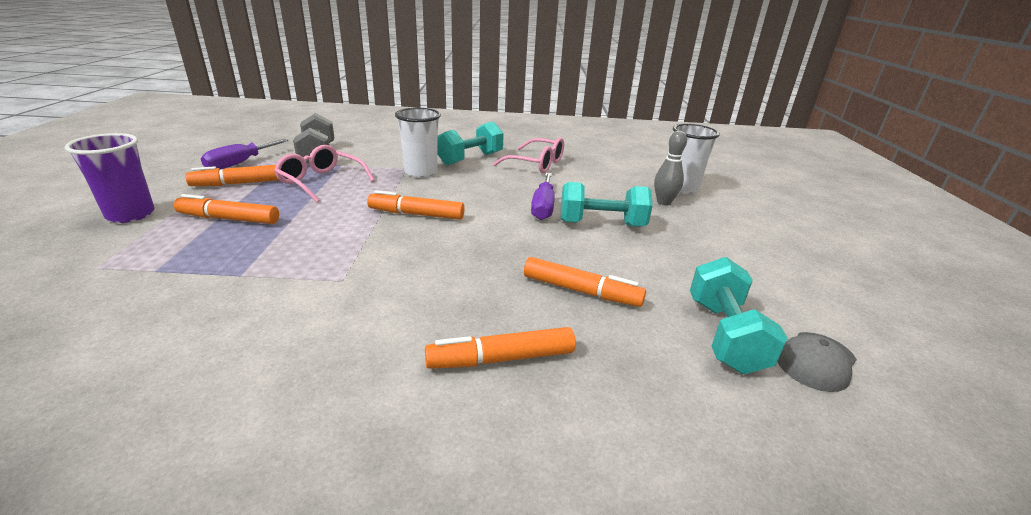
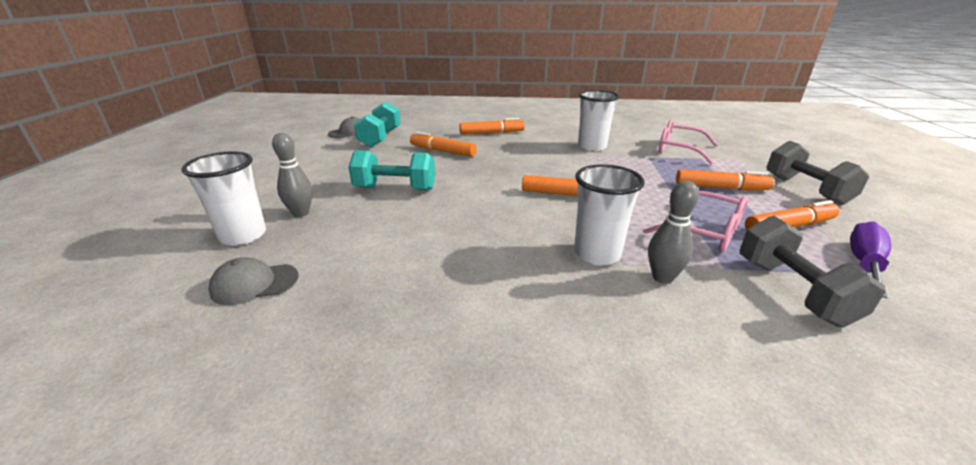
camera: 175 degrees left, 0 degrees up
(131, 215) = (806, 189): purple cup -> grey dumbbell
(312, 302) = (592, 147): none -> white cup
(388, 162) = (662, 277): none -> grey bowling pin
(470, 159) = (533, 292): turquoise dumbbell -> none
(537, 164) = (419, 282): pink glasses -> pink glasses (678, 149)
(543, 207) = (442, 204): purple screwdriver -> none
(631, 166) = (254, 284): none -> grey cap

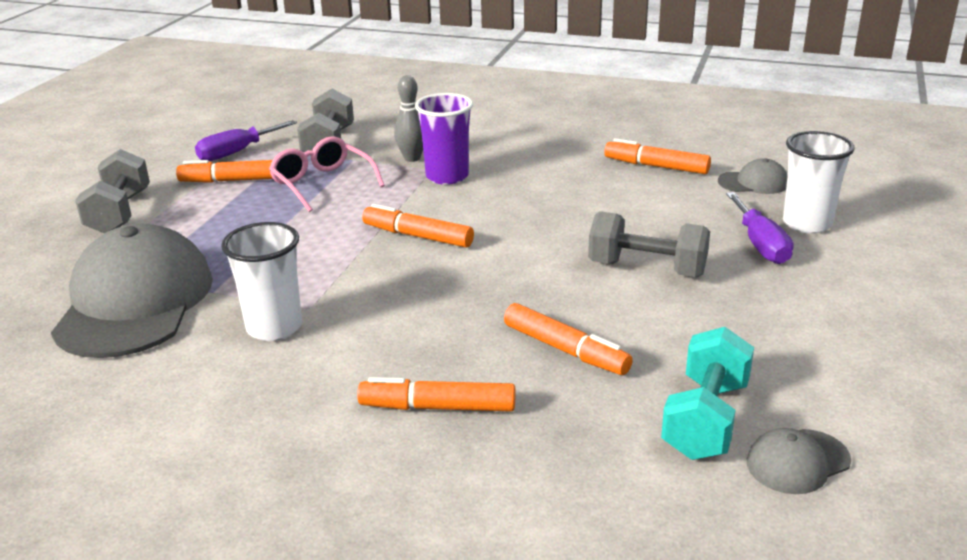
camera: 165 degrees left, 0 degrees up
(301, 213) = (760, 244): grey bowling pin -> purple screwdriver
(395, 189) = (647, 269): turquoise dumbbell -> grey dumbbell
(597, 254) = (447, 176): white cup -> purple cup
(678, 149) = (135, 302): pink glasses -> grey cap
(720, 188) = (213, 226): orange marker -> orange marker (656, 166)

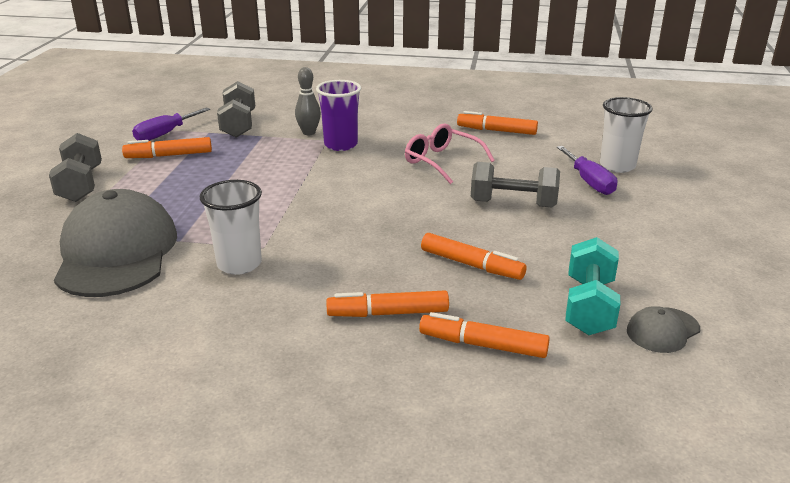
camera: 10 degrees left, 0 degrees up
(322, 183) = (243, 154): pink glasses -> pink glasses (441, 161)
(417, 236) = (332, 190): orange marker -> orange marker (483, 345)
(753, 183) = (570, 139): grey cap -> none

